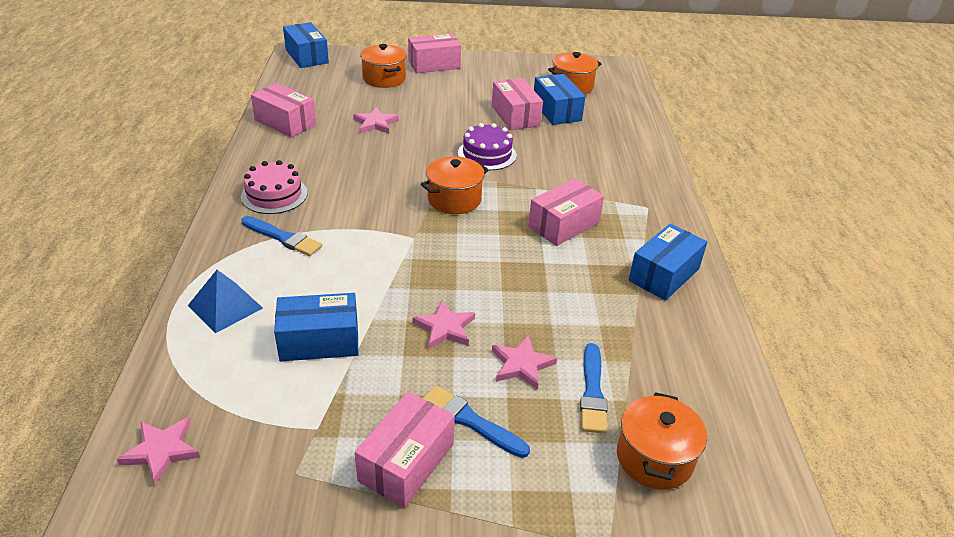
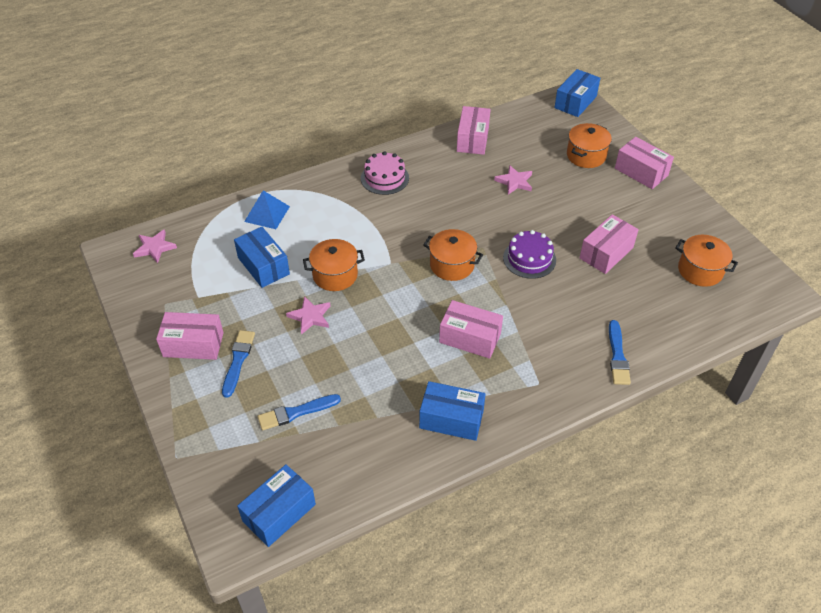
camera: 65 degrees right, 10 degrees up
(282, 237) = (344, 204): blue brush -> blue brush (617, 355)
(521, 365) = (299, 367): pink star -> none
(556, 111) = (642, 275): blue box -> blue box (279, 513)
(654, 458) = (255, 462): orange pot -> orange pot (335, 275)

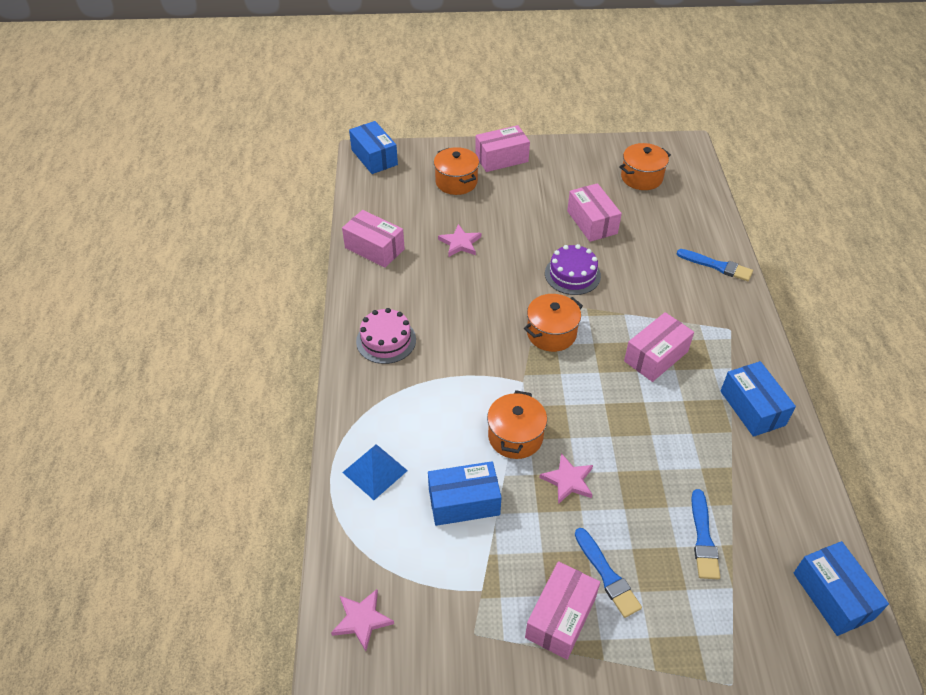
camera: 65 degrees left, 0 degrees up
(238, 361) = (607, 574): blue brush -> blue brush turned 150 degrees counterclockwise
(451, 419) = (752, 408): blue box -> blue box turned 60 degrees counterclockwise

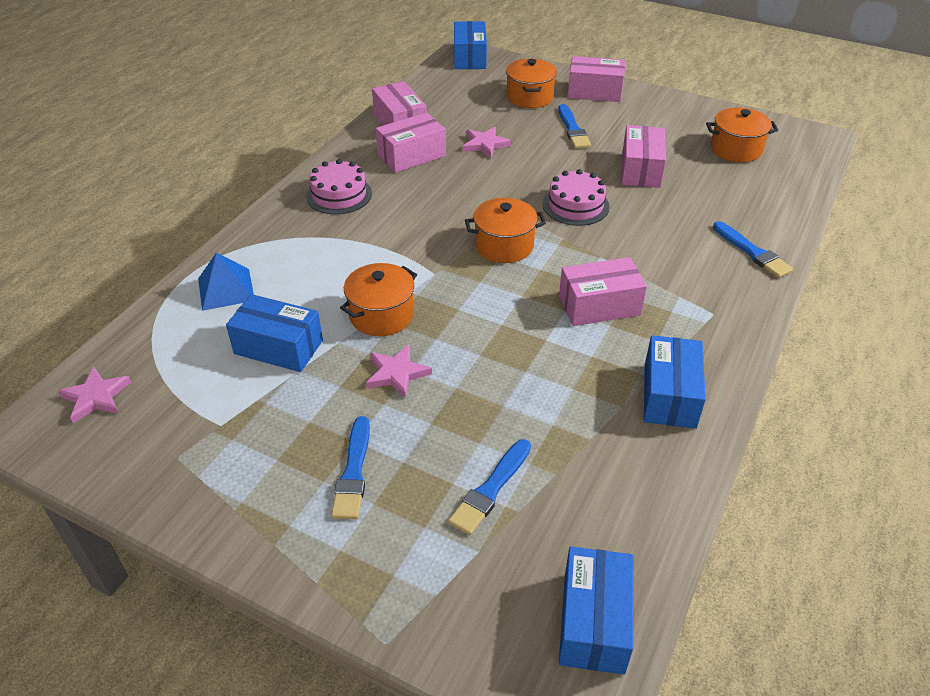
camera: 30 degrees right, 5 degrees down
(514, 202) = (572, 129): none -> blue brush
(560, 617) = (270, 485): pink box -> pink box (411, 156)
(572, 274) = (575, 205): purple cake -> pink cake

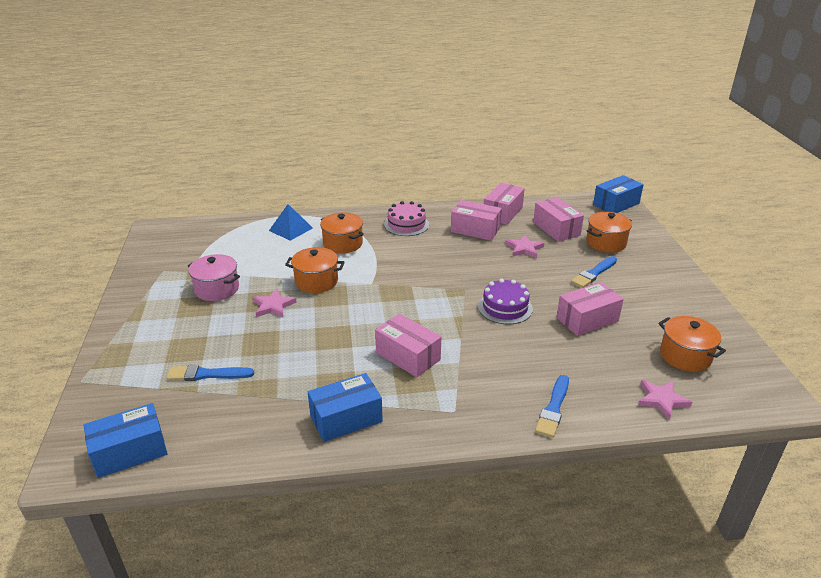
camera: 55 degrees right, 10 degrees down
(96, 397) = (186, 233): pink star -> pink star (661, 400)
(278, 347) = (261, 262): blue box -> none
(297, 414) = (217, 289): none -> pink pot
(353, 472) = (188, 323): blue brush -> none
(504, 245) = (426, 296): orange pot -> orange pot (343, 244)
(575, 205) = (505, 307): pink cake -> purple cake
(594, 92) = (657, 264): pink box -> pink box (556, 229)

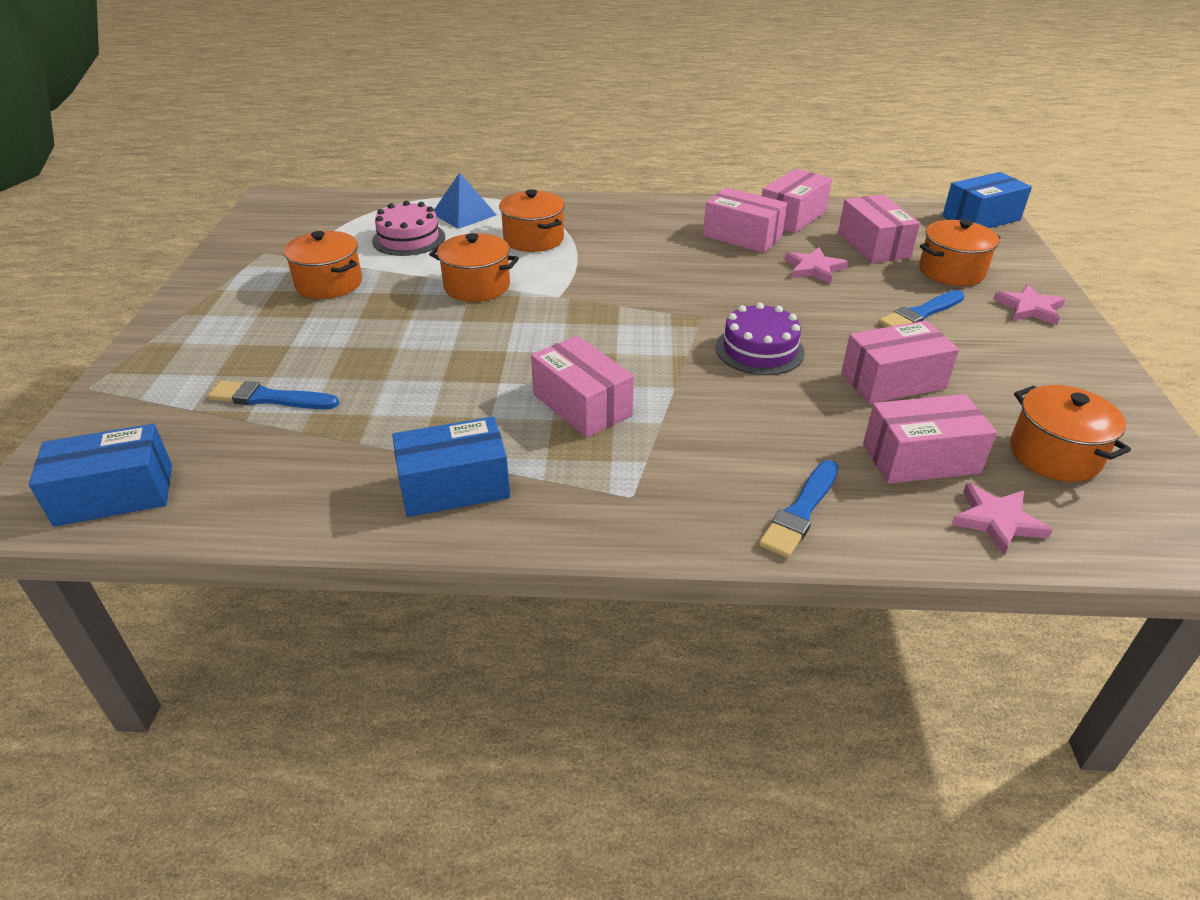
camera: 10 degrees right, 5 degrees up
(217, 289) = (329, 284): pink pot -> orange pot
(273, 306) = (401, 314): pink star -> pink star (1029, 308)
(406, 224) = (638, 221): pink cake -> pink cake (409, 239)
(613, 367) = (920, 458): none -> pink box

